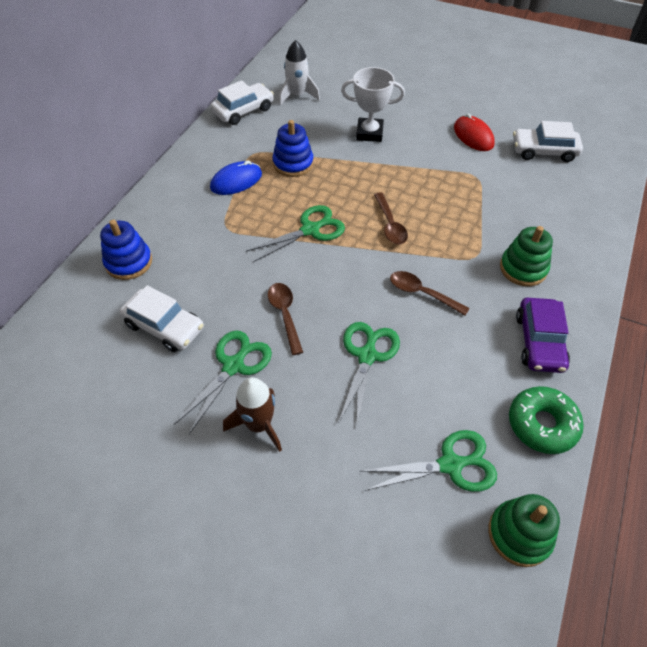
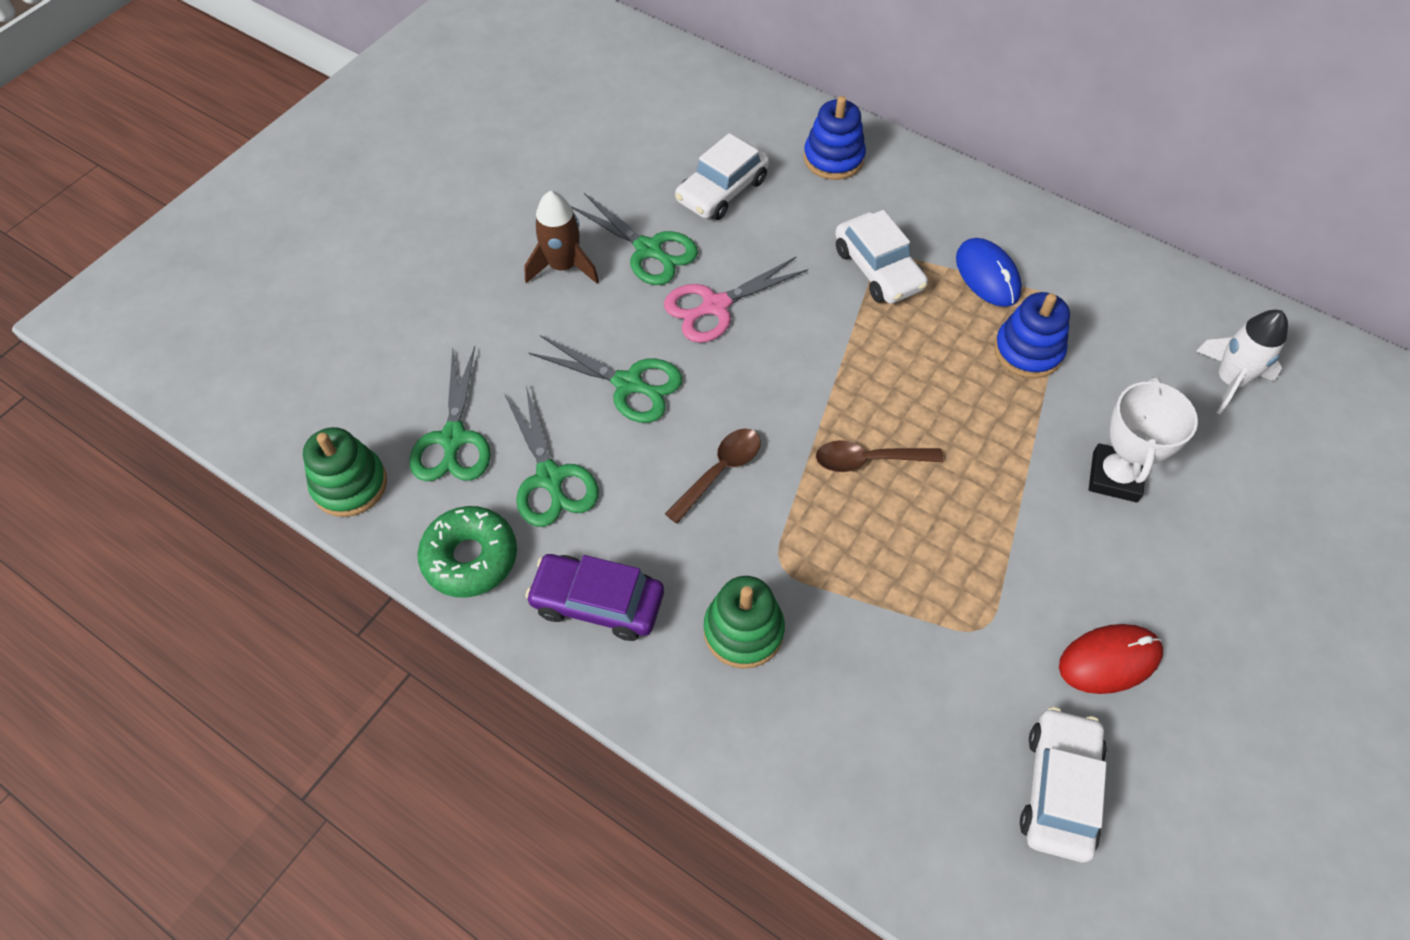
camera: 100 degrees right, 5 degrees up
(243, 111) = (1175, 297): white car -> white car (878, 269)
(285, 315) = (715, 306): brown spoon -> pink scissors
(310, 230) = (870, 354): green scissors -> green scissors (550, 478)

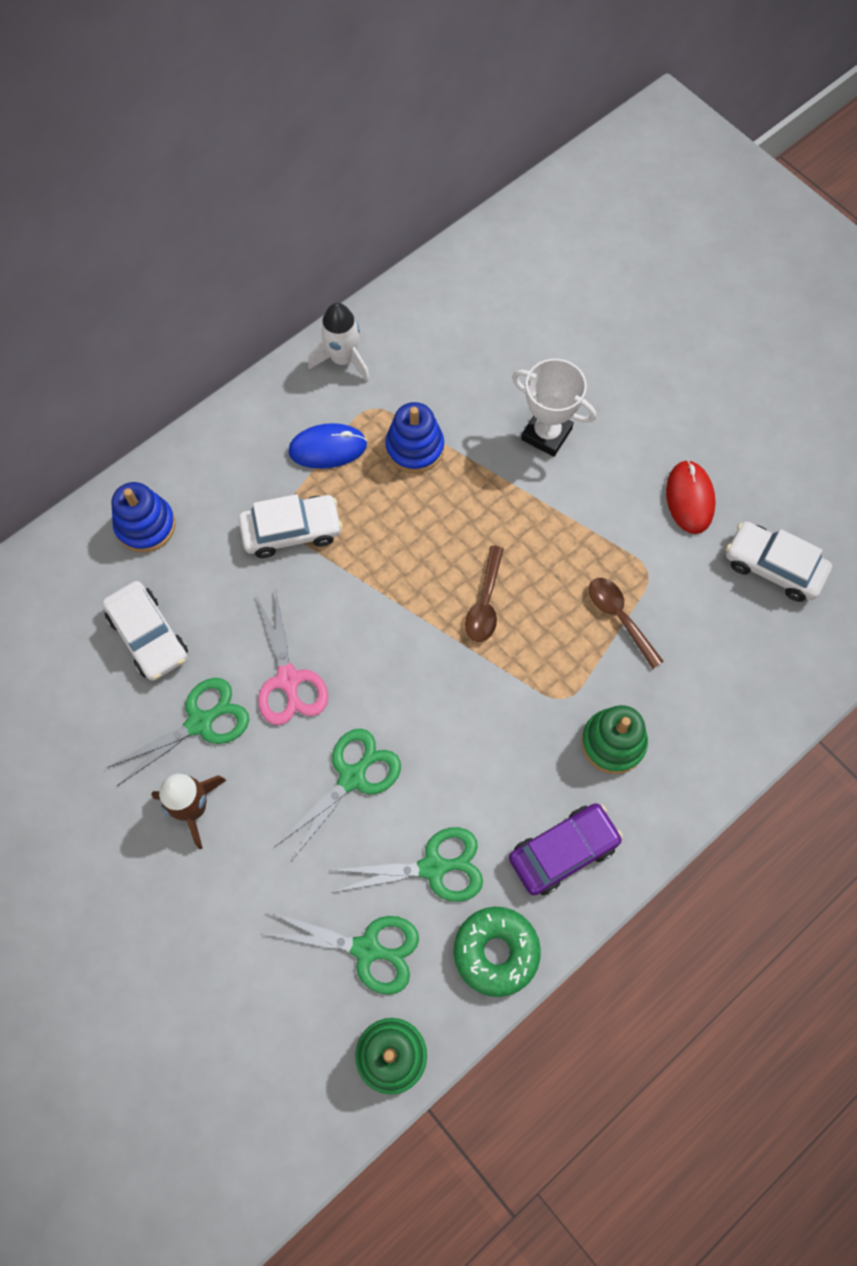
camera: 75 degrees left, 10 degrees up
(597, 602) = (563, 851): purple car -> purple car turned 150 degrees counterclockwise
(720, 471) = (464, 722): brown spoon -> brown spoon (619, 617)
(1229, 381) = (484, 322): white rocket -> white rocket (343, 359)

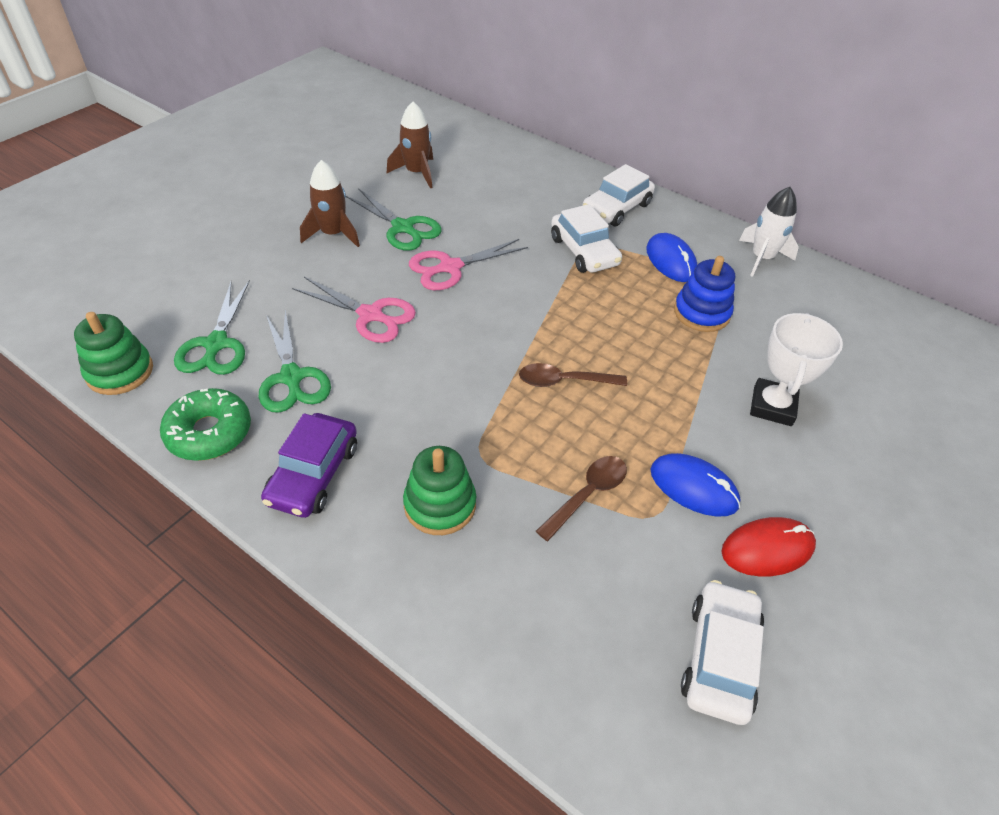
camera: 75 degrees right, 20 degrees down
(83, 690) = (416, 173): none -> brown rocket
(145, 525) = (555, 180): blue stacking toy -> none
(148, 636) = (466, 194): white car -> white car (616, 208)
(352, 777) = (371, 315): green scissors -> pink scissors
(563, 851) = (313, 474): purple car -> purple car turned 60 degrees clockwise
(624, 531) = (693, 487): none -> blue mouse

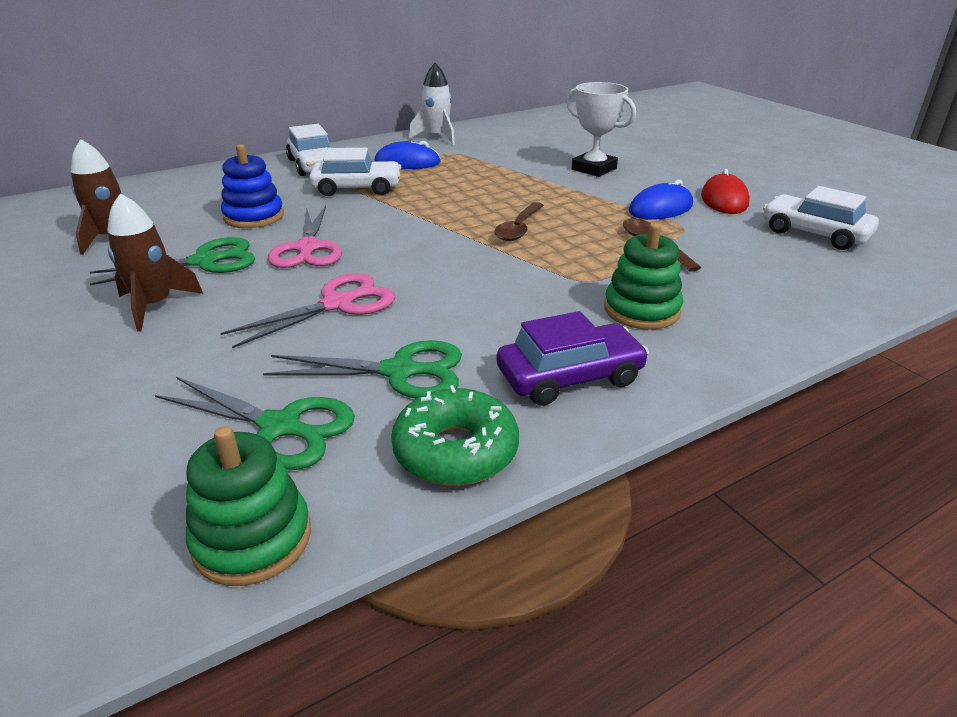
camera: 65 degrees left, 15 degrees down
(313, 474) = (570, 377): purple car -> purple car turned 60 degrees counterclockwise
(701, 313) = (479, 167): blue stacking toy -> blue stacking toy (254, 217)

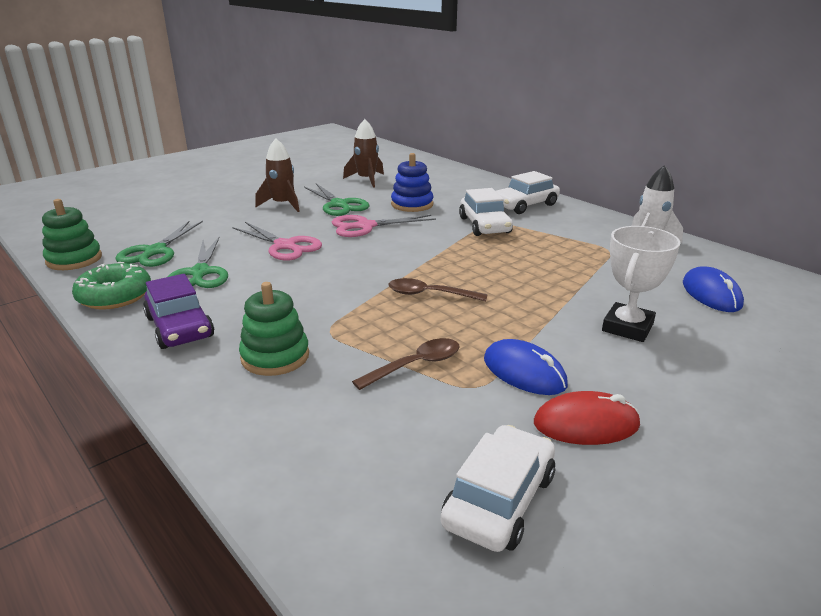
camera: 80 degrees right, 5 degrees down
(407, 163) = (561, 235): blue mouse -> blue mouse (711, 294)

